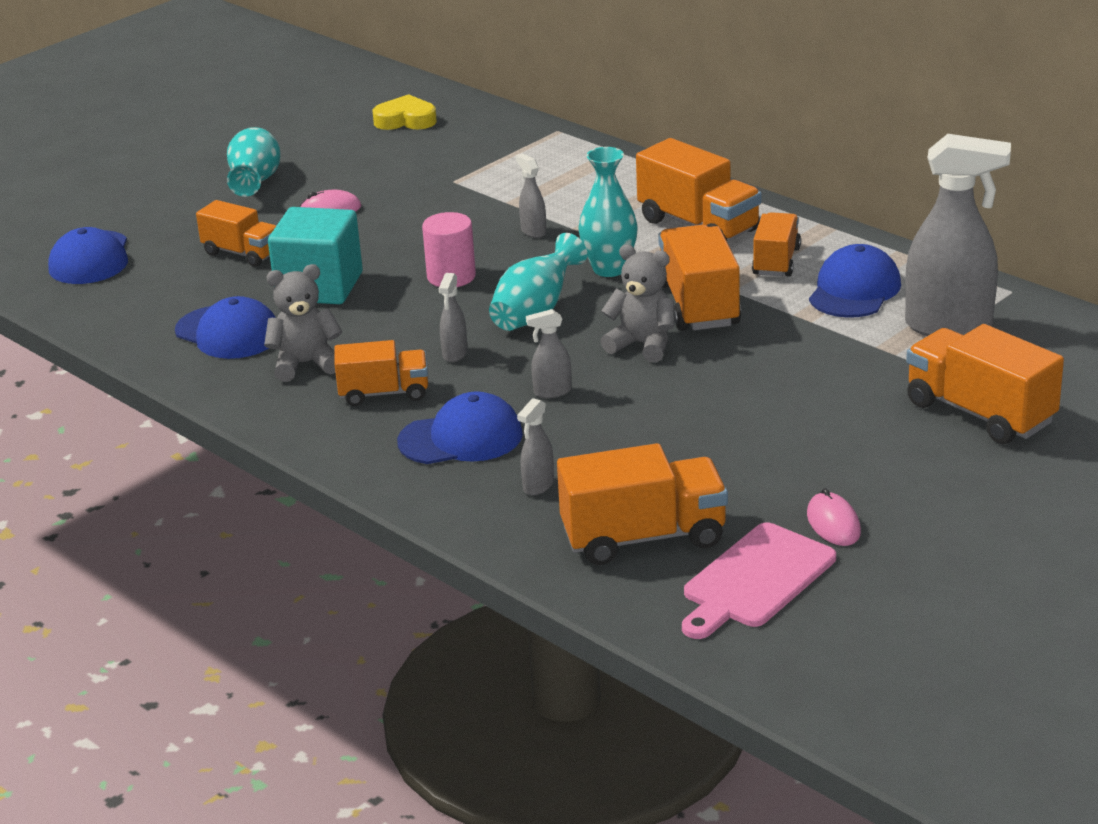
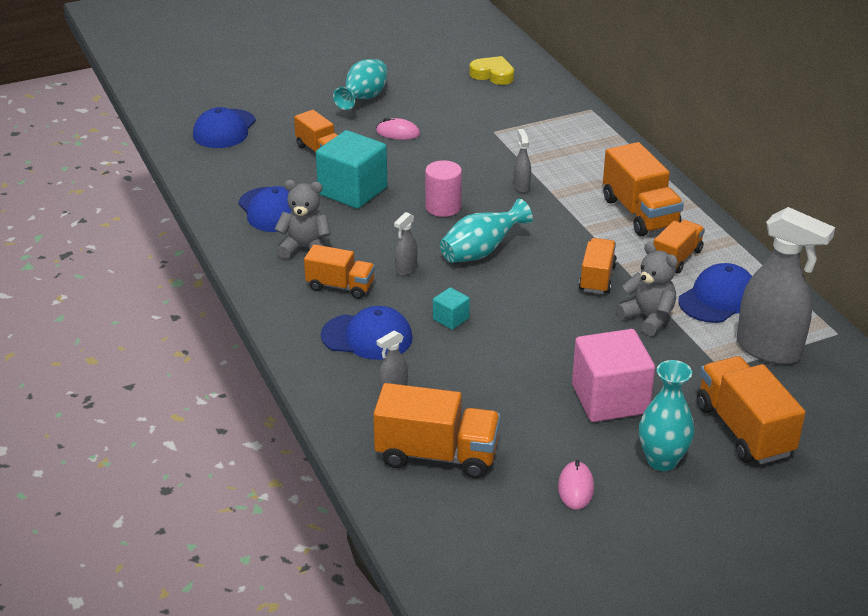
camera: 20 degrees right, 5 degrees up
(552, 392) = (451, 319): grey spray bottle -> turquoise cube
(609, 269) = (554, 231): turquoise vase -> turquoise vase (662, 460)
(642, 345) = (537, 299): grey teddy bear -> grey teddy bear (648, 318)
(698, 305) = (597, 278): orange truck -> orange truck, size x0.64
(755, 580) = (491, 515): pink cutting board -> none
(805, 424) = (610, 399): none -> pink cube

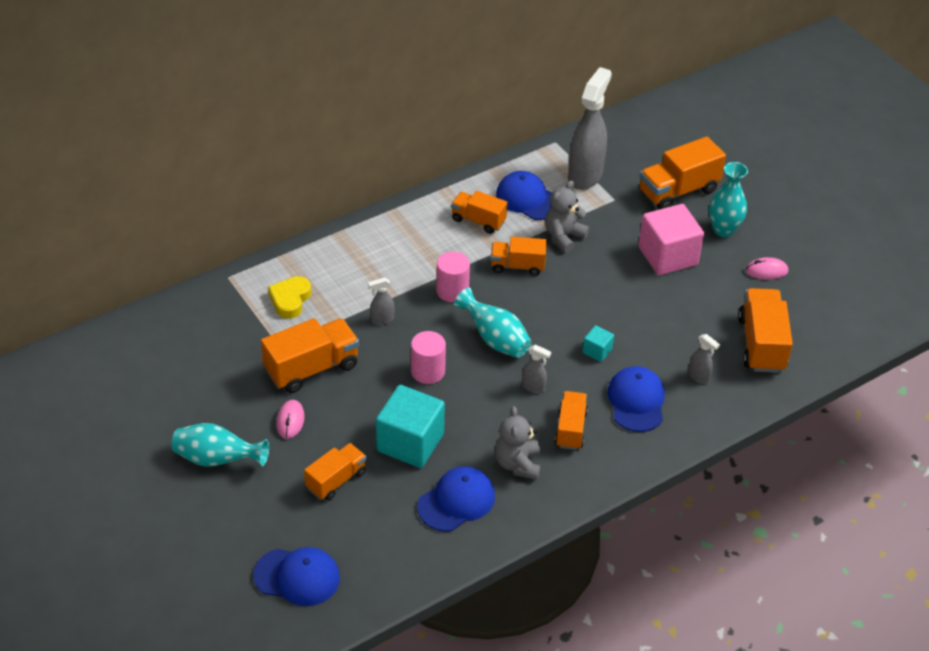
camera: 100 degrees left, 10 degrees up
(493, 75) = (156, 355): yellow heart -> yellow heart (290, 300)
(559, 231) = (452, 291): none -> pink cylinder
(640, 213) = (414, 242): orange truck -> orange truck (312, 368)

